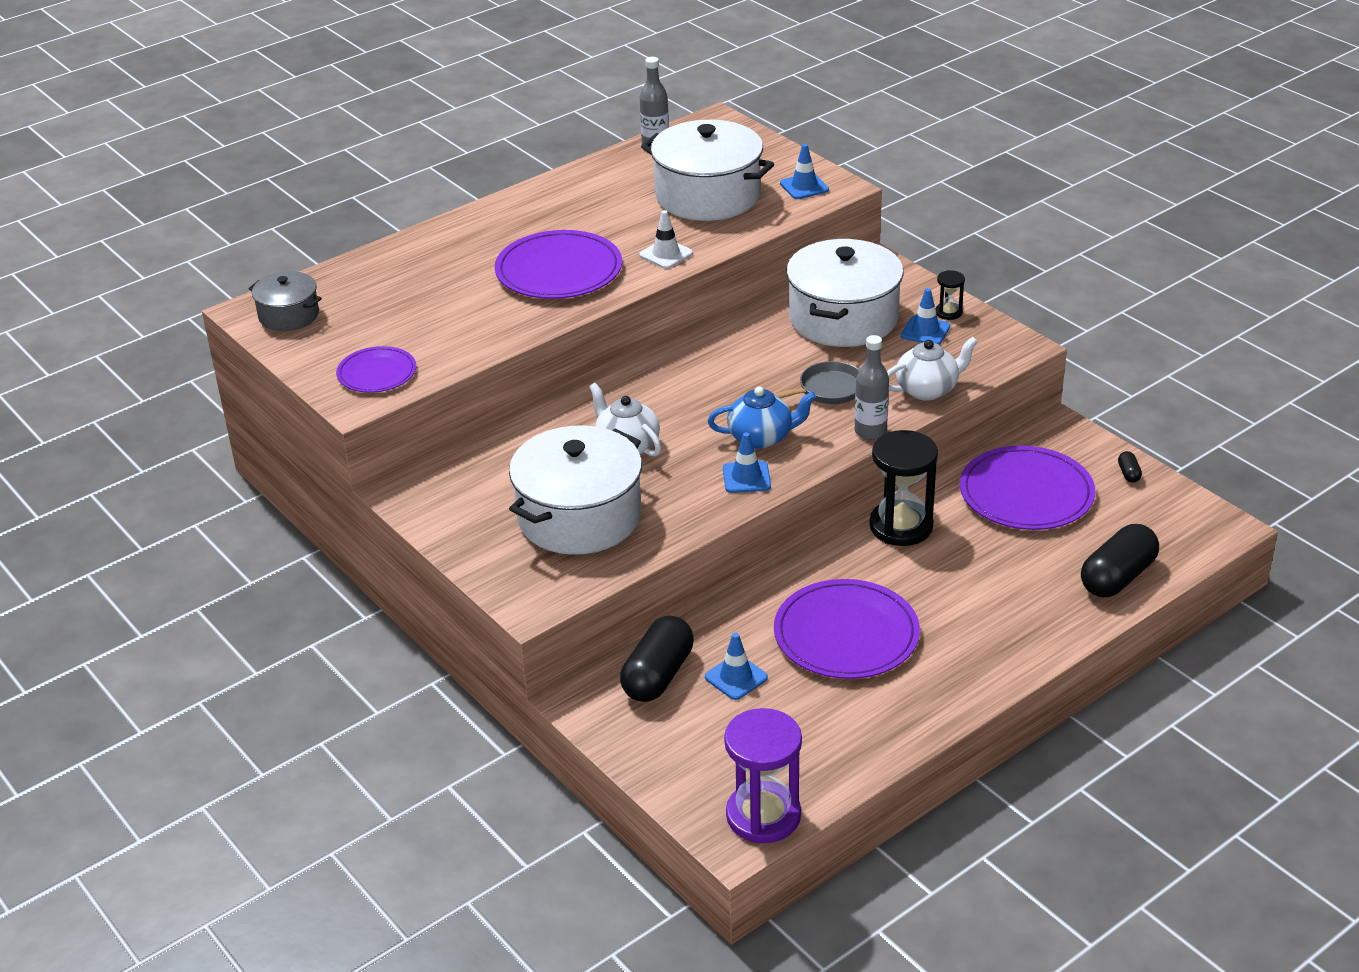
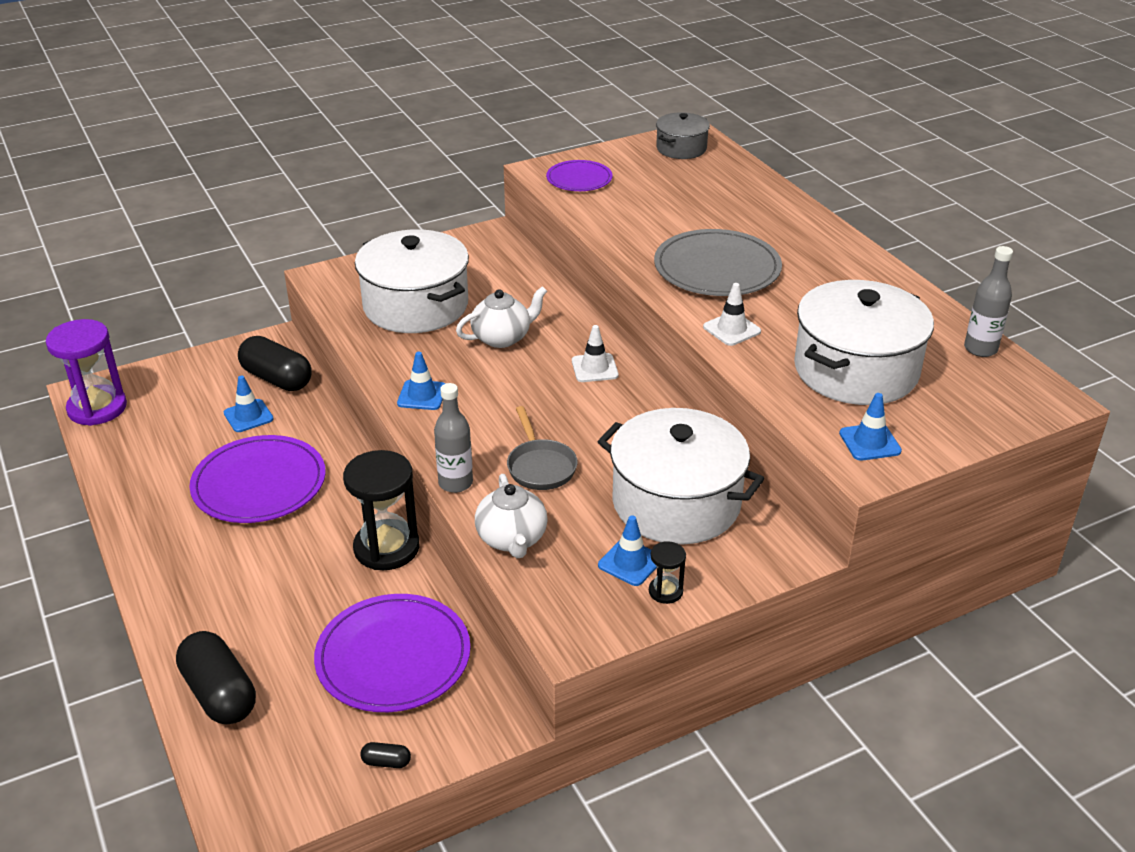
camera: 100 degrees right, 0 degrees up
(559, 270) = (717, 268): purple plate -> grey plate
(663, 382) = (594, 368): none -> white traffic cone
(761, 437) = (479, 413): blue teapot -> none

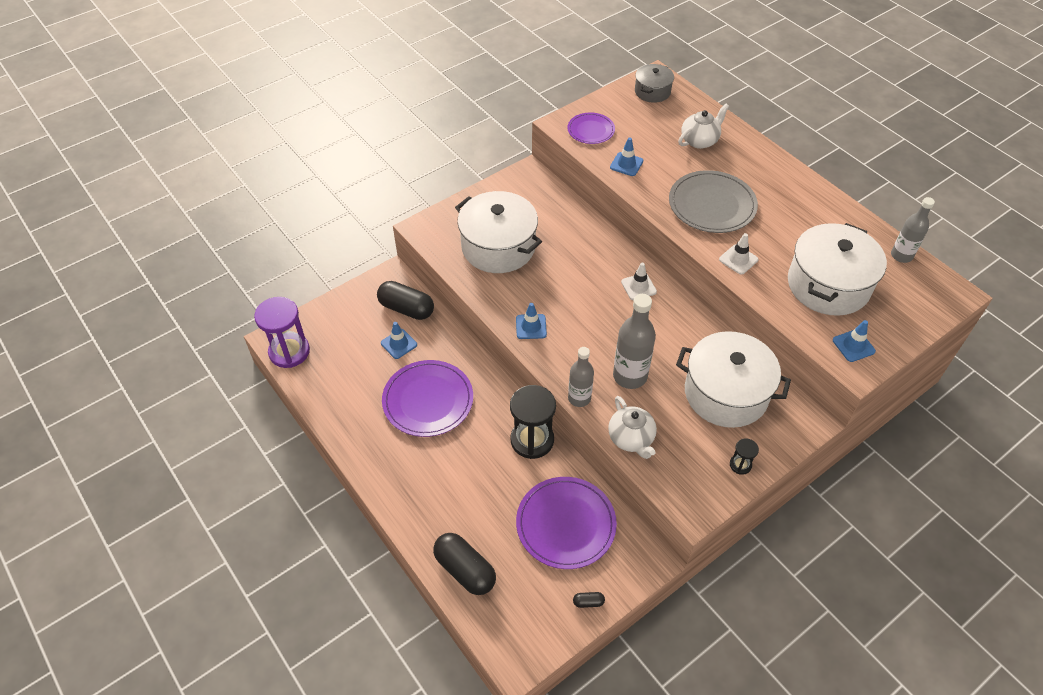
camera: 10 degrees left, 15 degrees up
(502, 338) = (568, 268): white teapot -> white teapot (700, 140)
(540, 466) = (630, 376): grey pan -> grey bottle
(630, 562) = (711, 445): blue traffic cone -> blue traffic cone (626, 164)

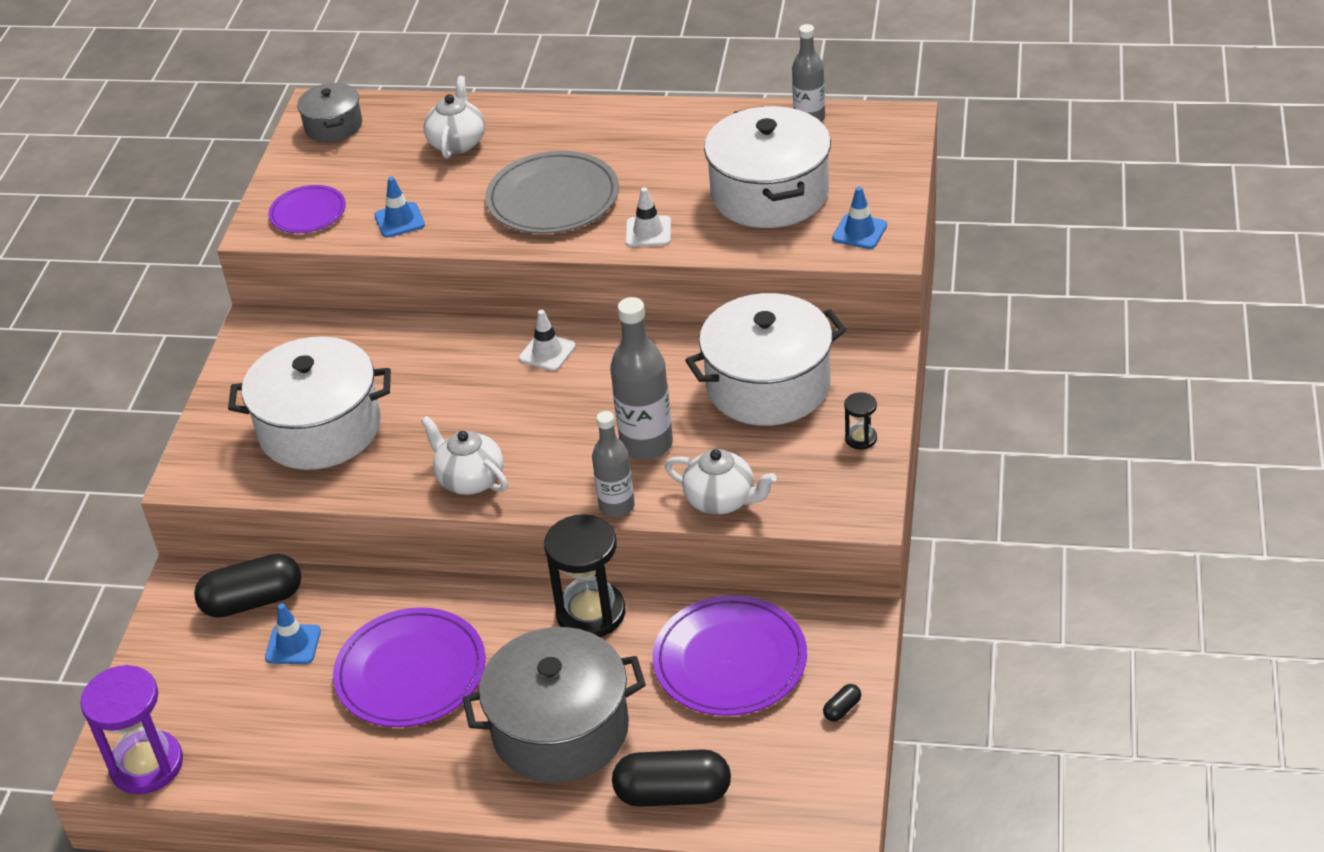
camera: 40 degrees left, 10 degrees down
(455, 488) = (560, 729): none -> grey pot
(531, 326) = (469, 479): blue traffic cone -> white teapot

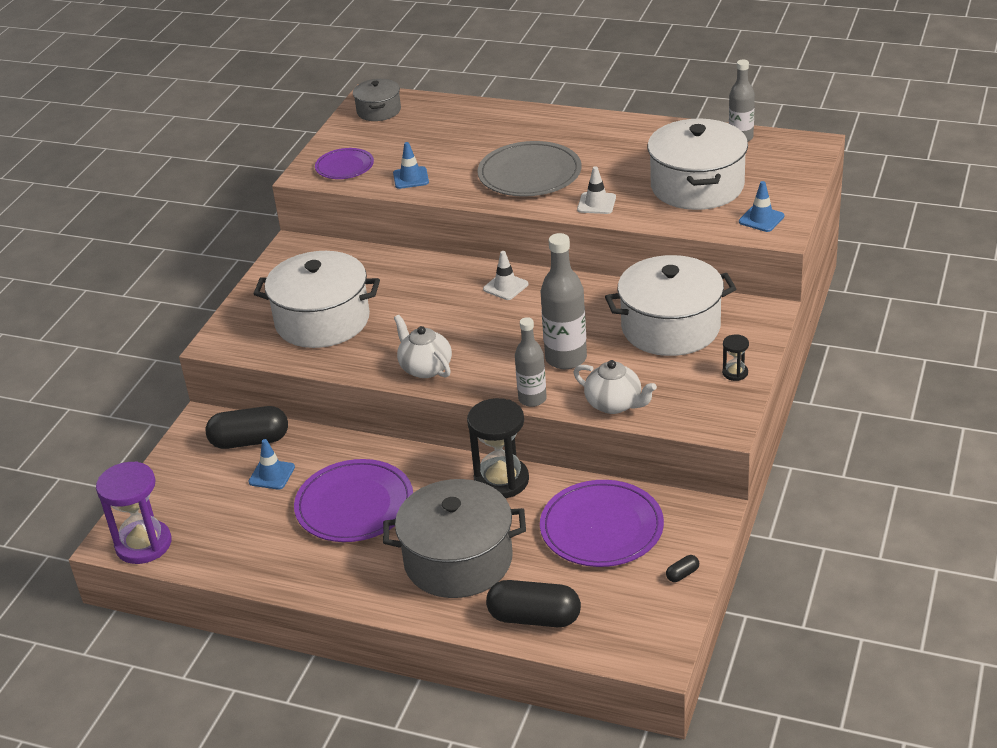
camera: 10 degrees right, 5 degrees down
(457, 142) = (467, 130): white teapot -> none

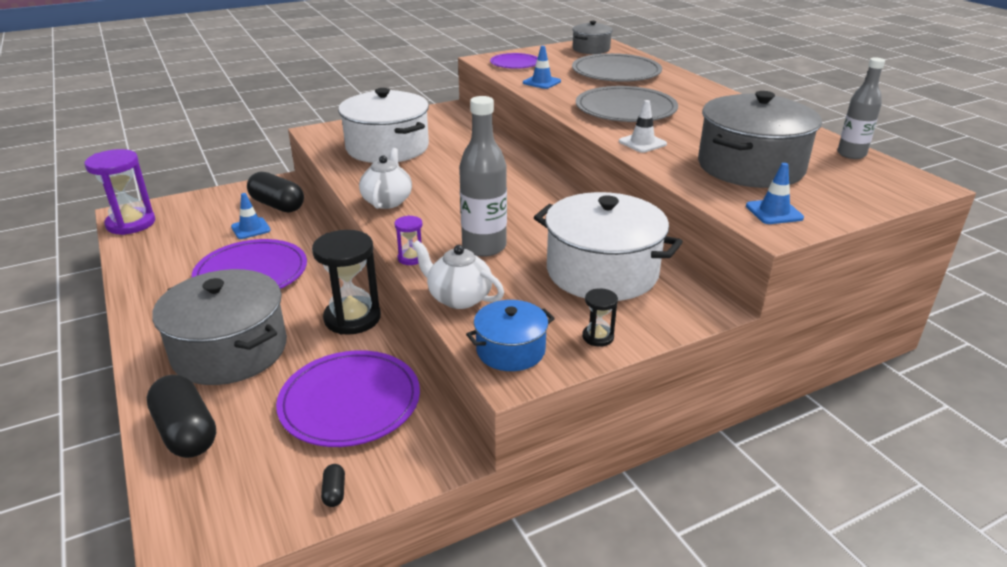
camera: 40 degrees right, 5 degrees down
(452, 132) = (616, 72): none -> grey plate
(505, 287) = (528, 184): white traffic cone -> none
(532, 399) = (411, 258): grey bottle -> purple hourglass
(614, 404) = (458, 298): white teapot -> white teapot turned 135 degrees clockwise
(682, 574) = (334, 492): black capsule -> black capsule turned 75 degrees clockwise
(697, 186) = (750, 167): white pot -> grey pot
(701, 414) = (510, 350): none -> blue pot

